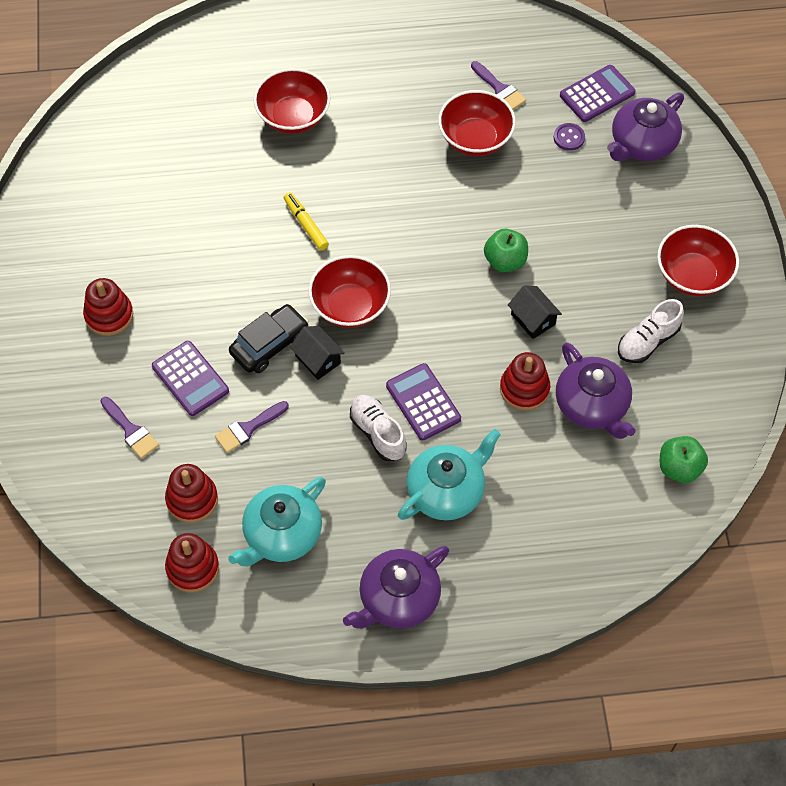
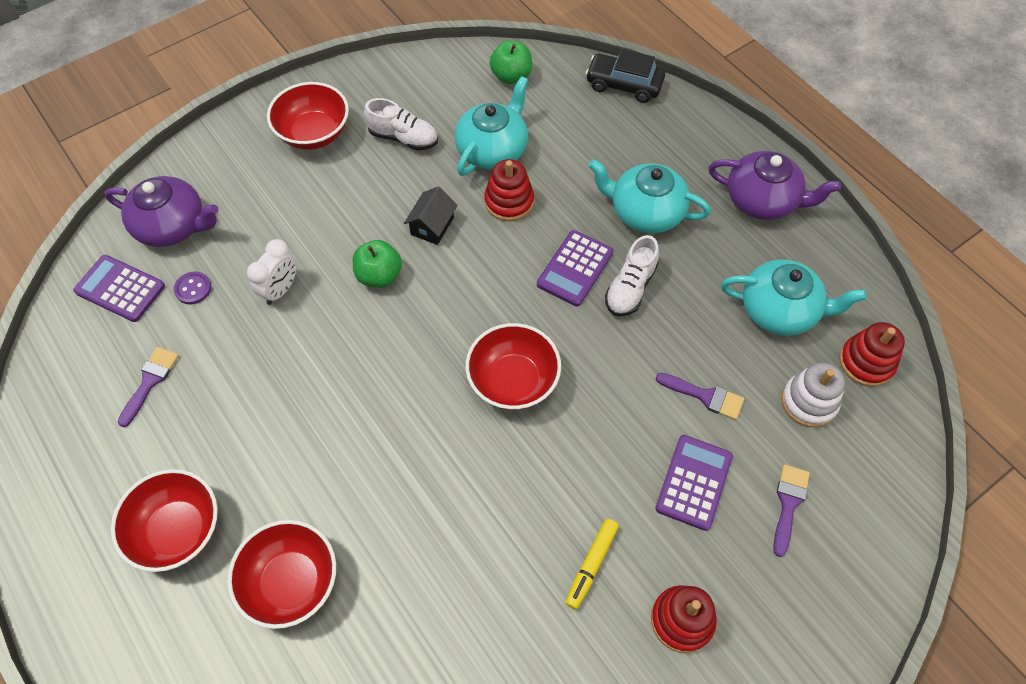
camera: 120 degrees left, 0 degrees up
(192, 499) = (808, 402): red stacking toy -> white stacking toy
(269, 344) = (604, 430): black car -> black car (624, 85)
(306, 225) = (439, 478): yellow marker -> yellow marker (591, 564)
(318, 359) = (591, 377): black house -> none
(475, 139) = (234, 371): red bowl -> red bowl (178, 530)
(532, 191) = (280, 290): none -> white clock
(592, 405) = (493, 150): purple teapot -> turquoise teapot

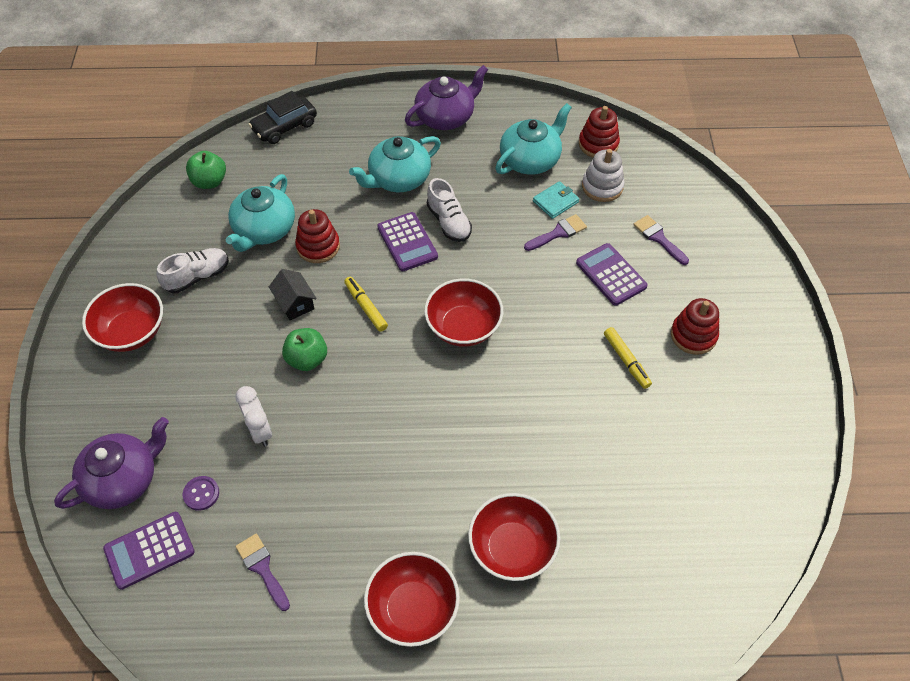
camera: 55 degrees left, 5 degrees down
(471, 284) = (366, 307): none -> yellow marker
(493, 150) = (264, 230): turquoise teapot -> turquoise teapot turned 135 degrees counterclockwise
(745, 368) = (555, 202): none -> turquoise wallet

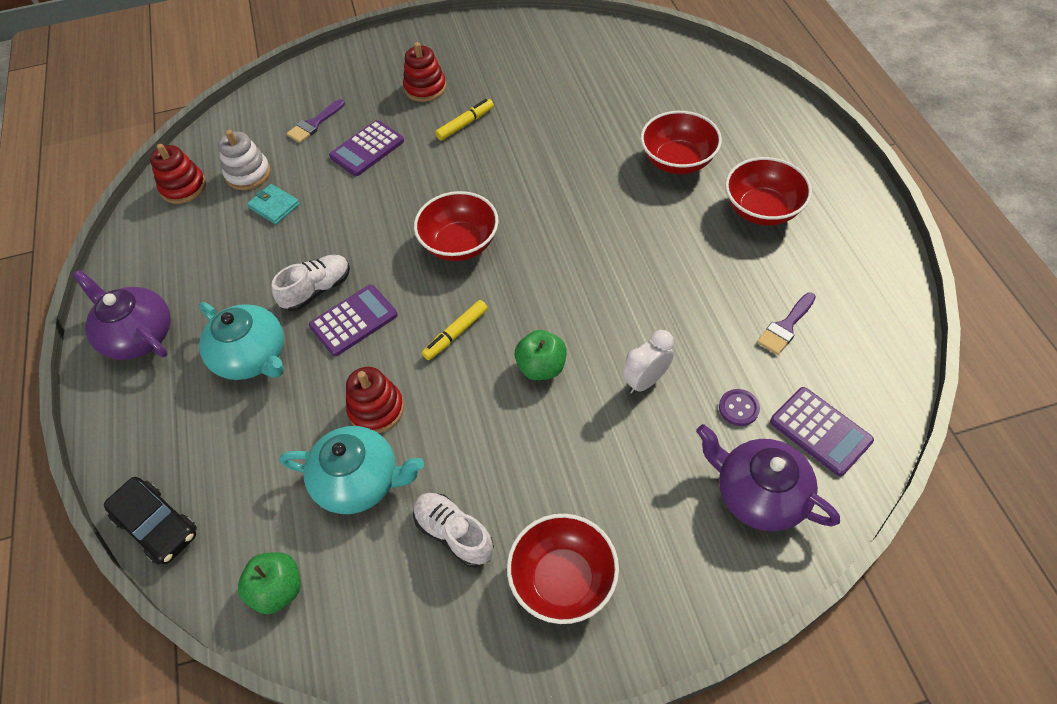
camera: 100 degrees left, 0 degrees up
(295, 303) = (468, 405): black house -> none
(530, 160) = (211, 239): turquoise teapot -> none
(558, 233) = (318, 196): purple brush -> none

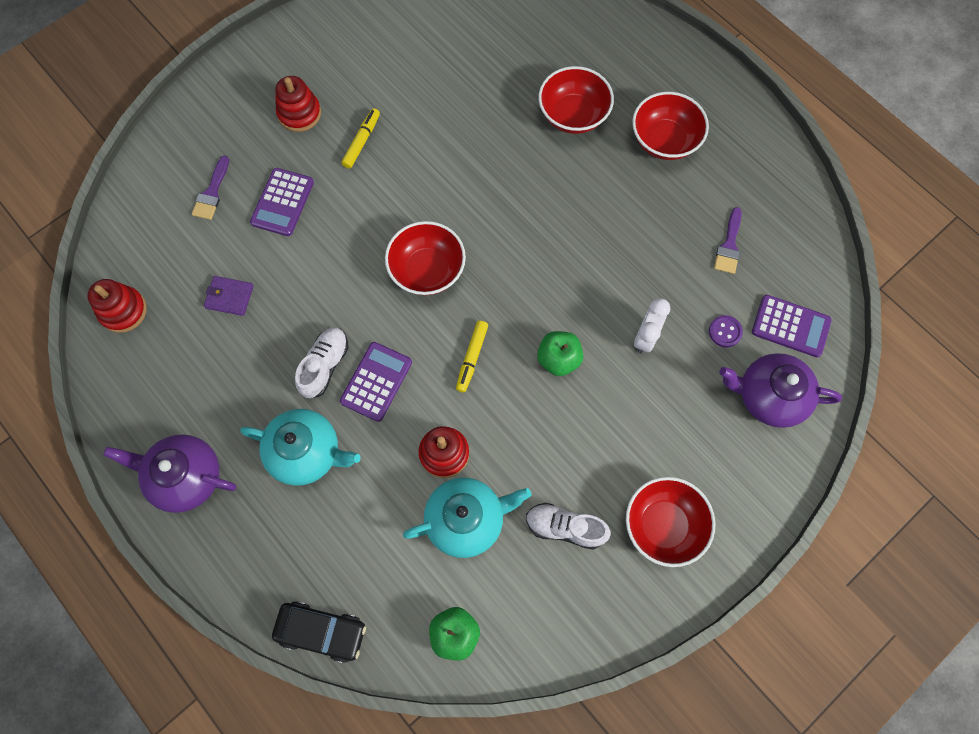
camera: 30 degrees left, 15 degrees up
(248, 174) = (180, 272): white stacking toy -> none
(274, 206) = (229, 297): turquoise wallet -> purple wallet

